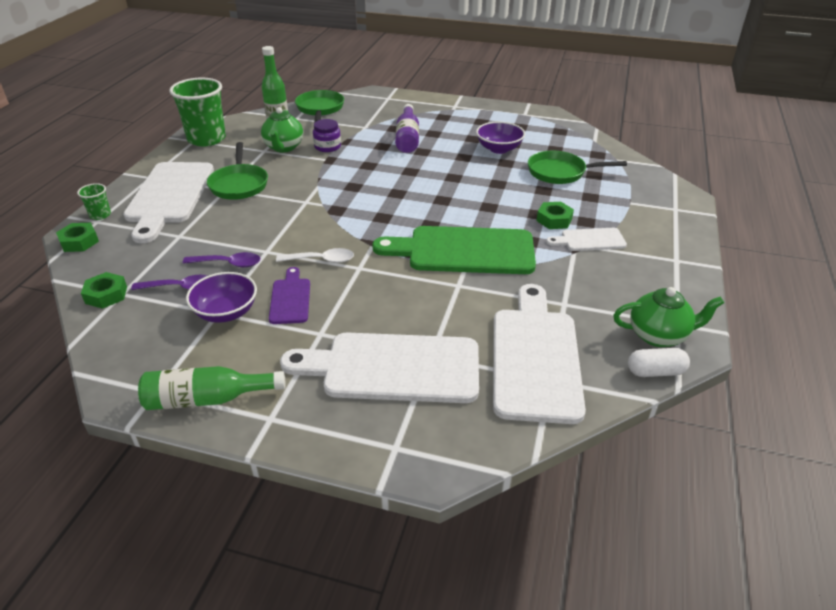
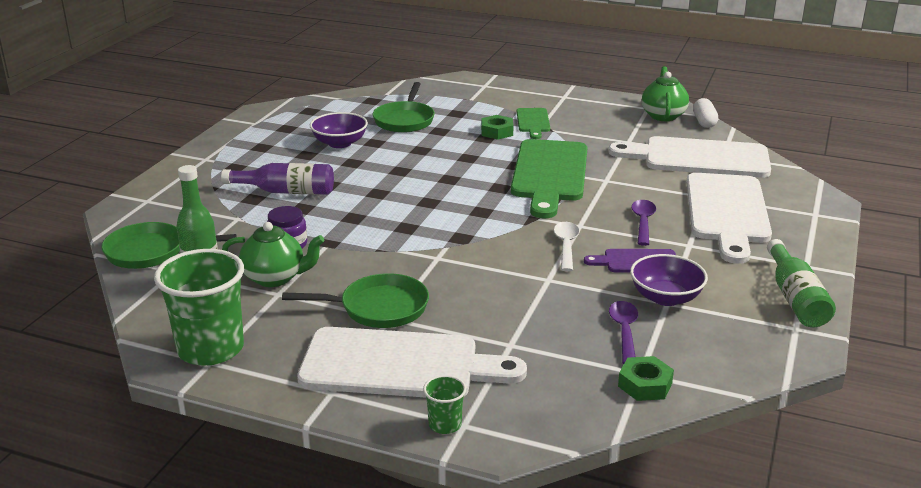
camera: 85 degrees left, 10 degrees down
(79, 242) = (520, 432): green nut -> none
(228, 263) = (574, 302): purple spoon -> purple spoon (643, 222)
(589, 240) = (533, 122): white cutting board -> green cutting board

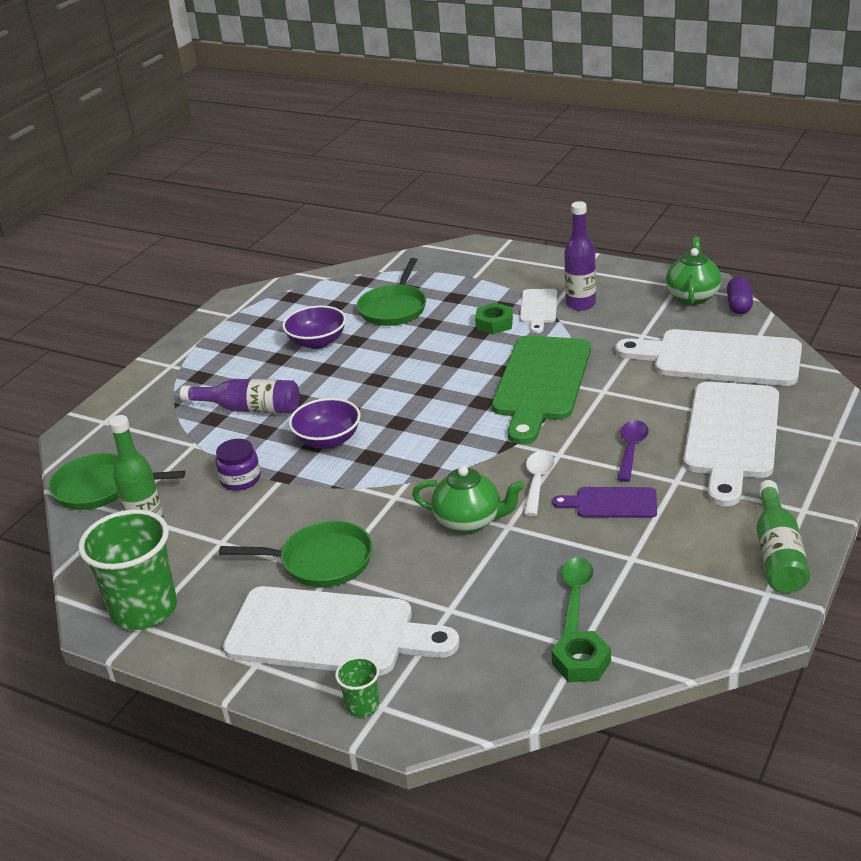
camera: 10 degrees right, 5 degrees up
(275, 278) = (221, 522): green teapot -> green teapot (469, 521)
(533, 122) = (538, 308): green cutting board -> white cutting board
(569, 119) = (580, 304): none -> purple bottle
(624, 331) = (575, 594): purple spoon -> green spoon
(665, 297) = (632, 551): purple bowl -> purple bowl (328, 440)
(704, 122) = (739, 305): white capsule -> purple capsule

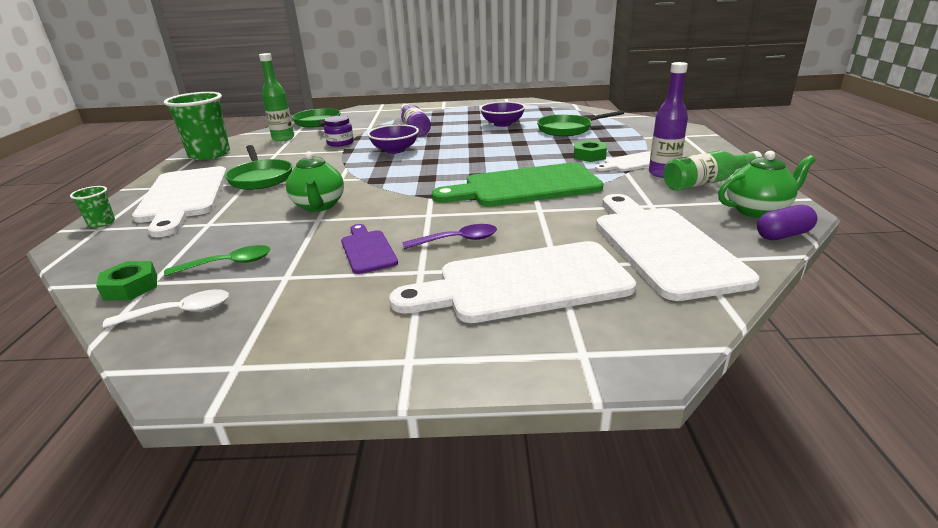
camera: 60 degrees right, 5 degrees down
(537, 481) = (384, 216): white spoon -> white spoon (180, 312)
(778, 553) = (313, 359): green bottle -> green bottle (707, 182)

